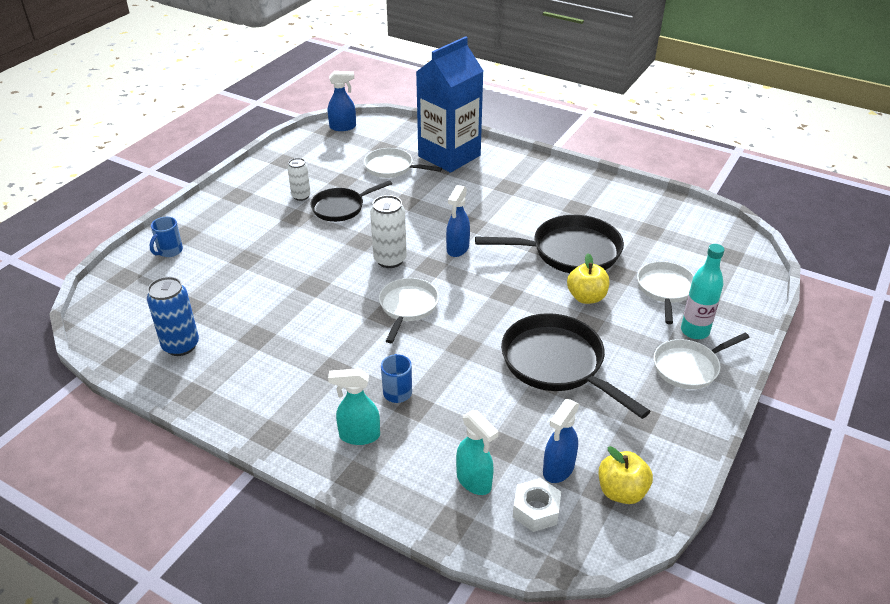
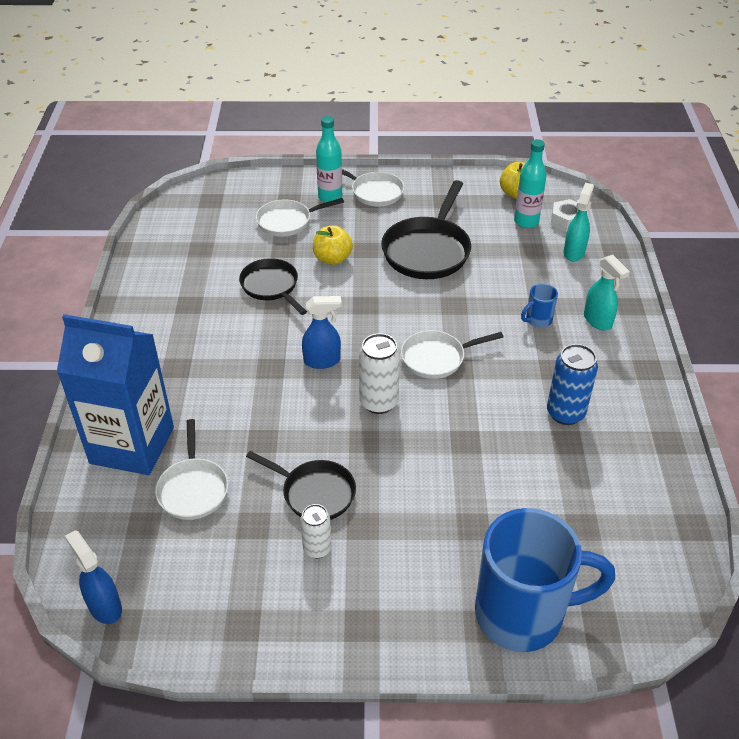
camera: 120 degrees left, 5 degrees up
(169, 251) = (523, 614): blue mug -> blue mug, size x2.49
(181, 345) = (632, 491): blue can -> blue can (565, 413)
(558, 469) = (526, 221): blue spray bottle -> turquoise bottle
(569, 252) = (271, 286): black pan -> black pan, size x0.63

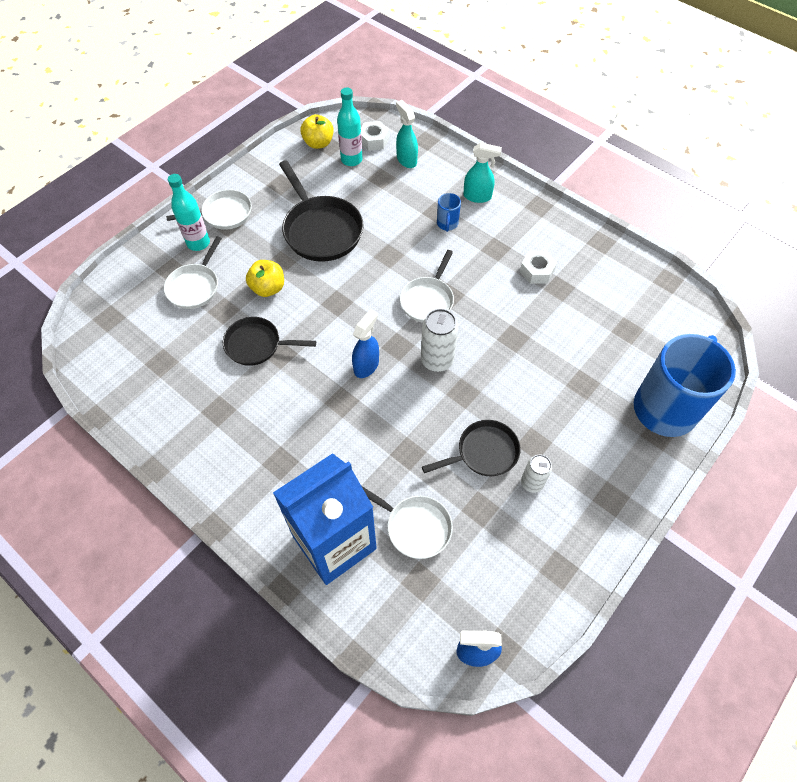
camera: 50 degrees left, 15 degrees up
(565, 413) = (537, 271): blue can -> white nut

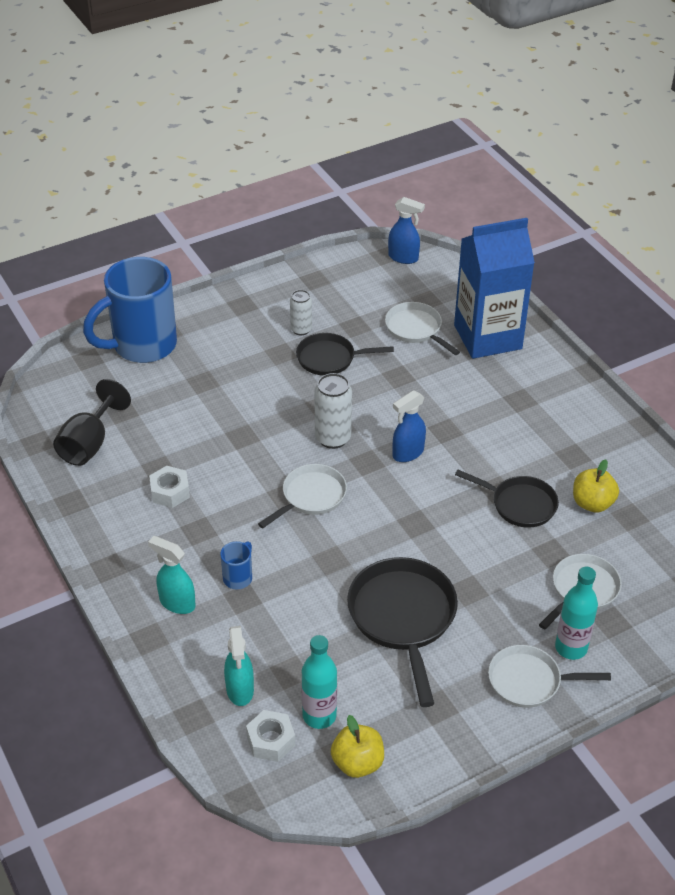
camera: 160 degrees left, 15 degrees down
(268, 288) = (492, 562): yellow apple -> yellow apple (592, 503)
(628, 292) = (89, 444): none -> black goblet

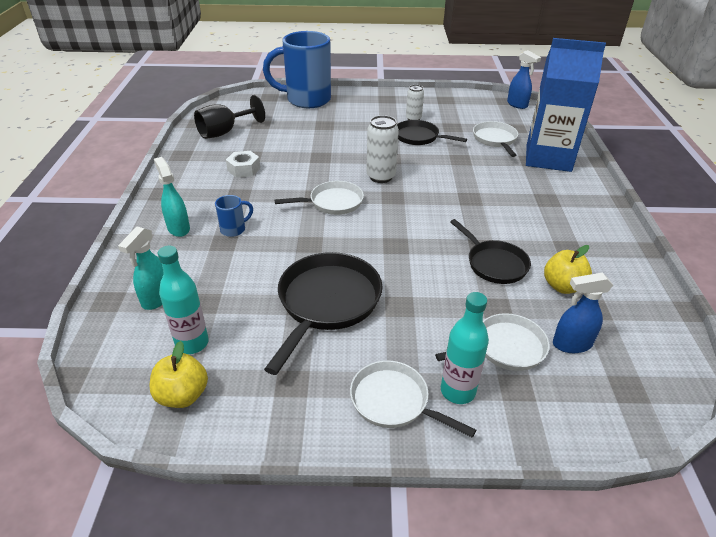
camera: 30 degrees right, 5 degrees down
(271, 741) = (138, 344): white nut -> none
(407, 453) = (428, 202): blue spray bottle -> blue spray bottle (571, 344)

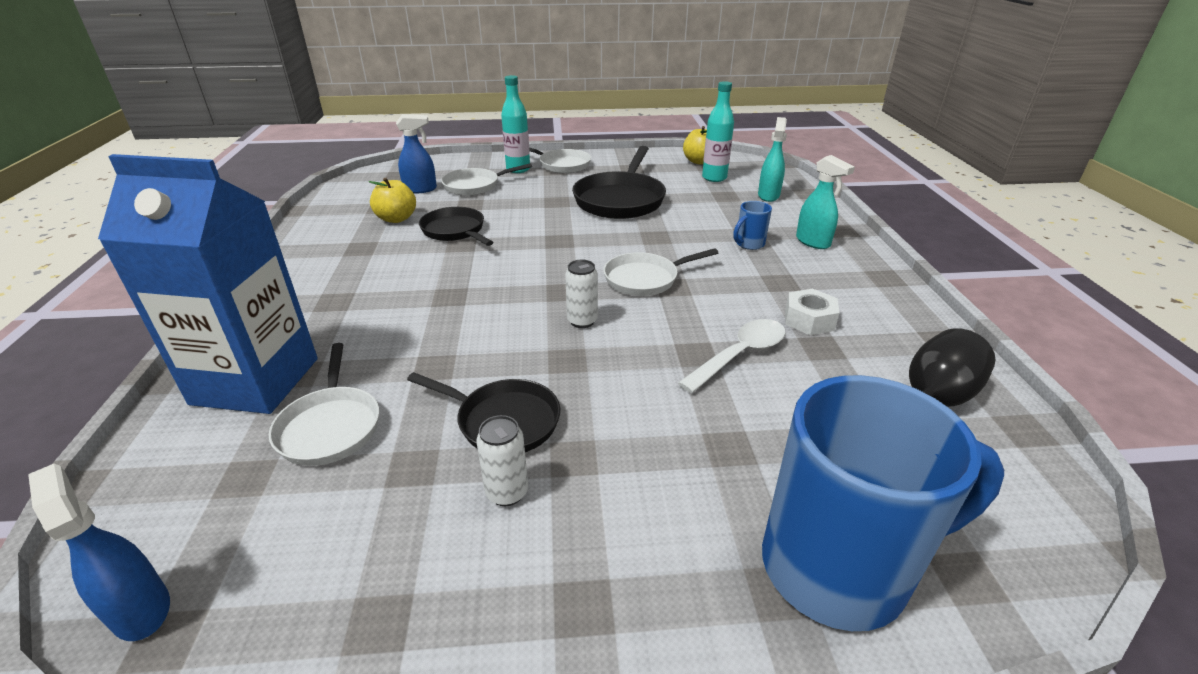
camera: 175 degrees right, 5 degrees down
(298, 154) = (739, 355): none -> white spoon
(380, 177) = (582, 321): white can -> white can, size x0.64

